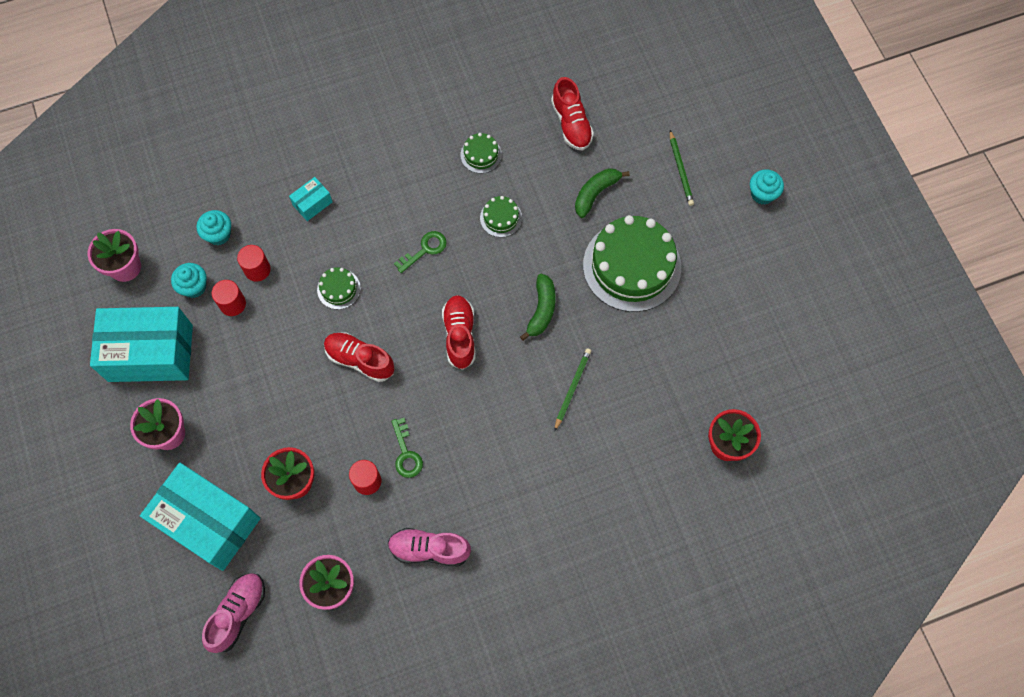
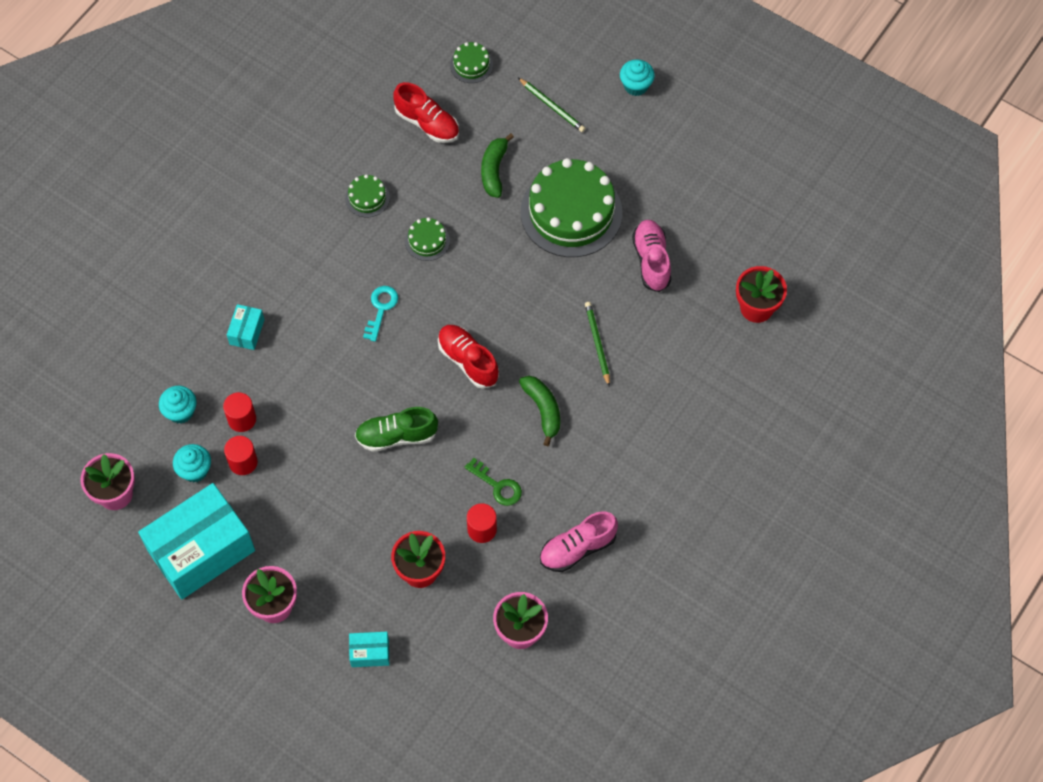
camera: 35 degrees left, 5 degrees down
(208, 522) = (370, 653): turquoise box -> turquoise box, size x0.42
(238, 613) = (455, 706): pink shoe -> pink shoe (651, 261)
(338, 289) = (330, 389): green cake -> green cake (471, 65)
(360, 360) = (396, 436): red shoe -> green shoe
(425, 249) = (381, 308): green key -> turquoise key
(541, 310) = (522, 296): green banana -> green banana (543, 410)

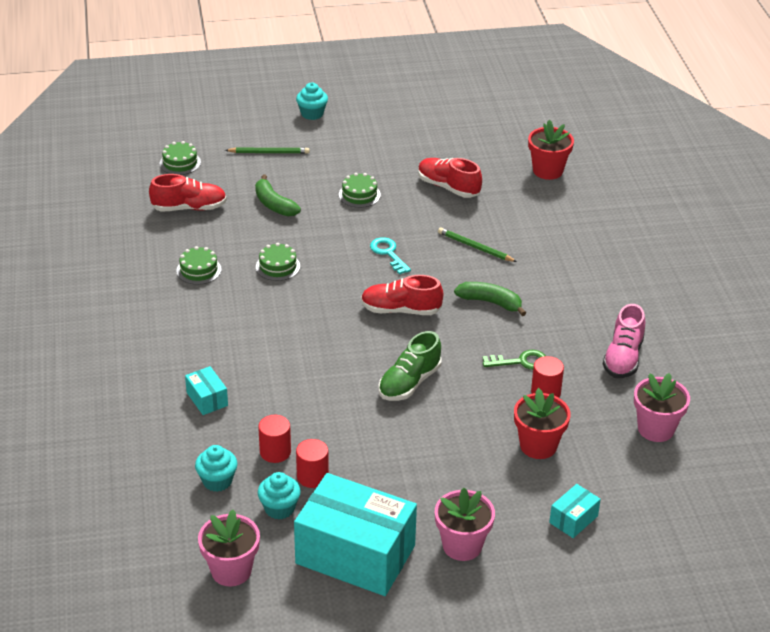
camera: 45 degrees left, 25 degrees down
(201, 551) = (355, 554): turquoise box -> turquoise box turned 75 degrees counterclockwise
(381, 308) = (295, 322): turquoise key -> turquoise key (388, 253)
(571, 212) = (359, 195): green cake -> green cake, size x0.44
(651, 261) = (448, 187): pink shoe -> red shoe

